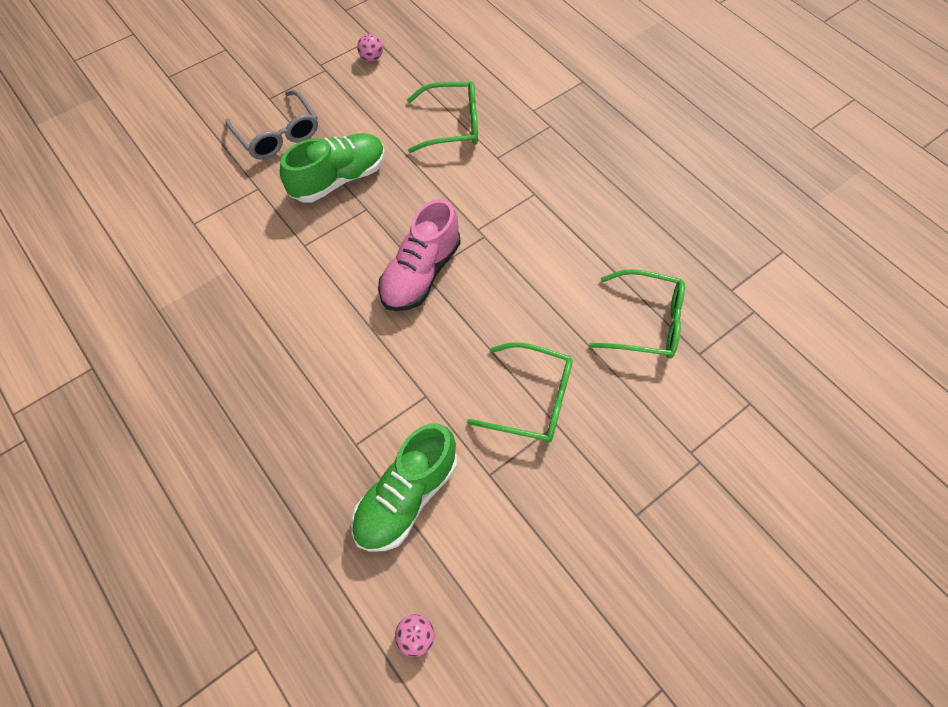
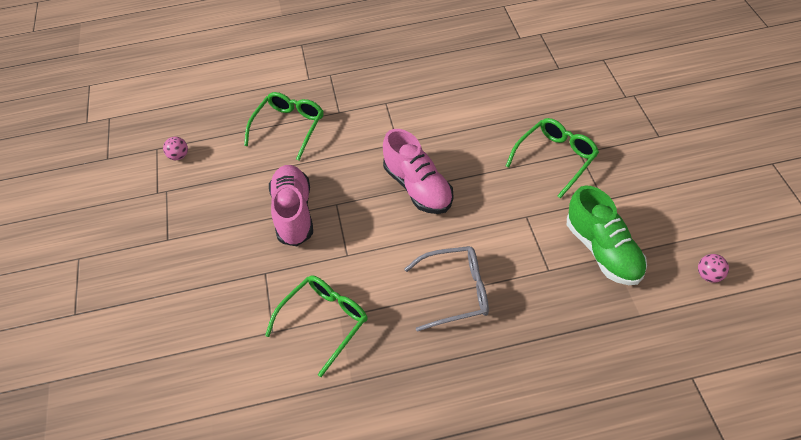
camera: 60 degrees left, 10 degrees down
(277, 134) = (215, 243): grey glasses -> grey glasses (456, 292)
(339, 179) = (294, 213): green shoe -> pink shoe
(646, 322) = (523, 83): green glasses -> green glasses (324, 322)

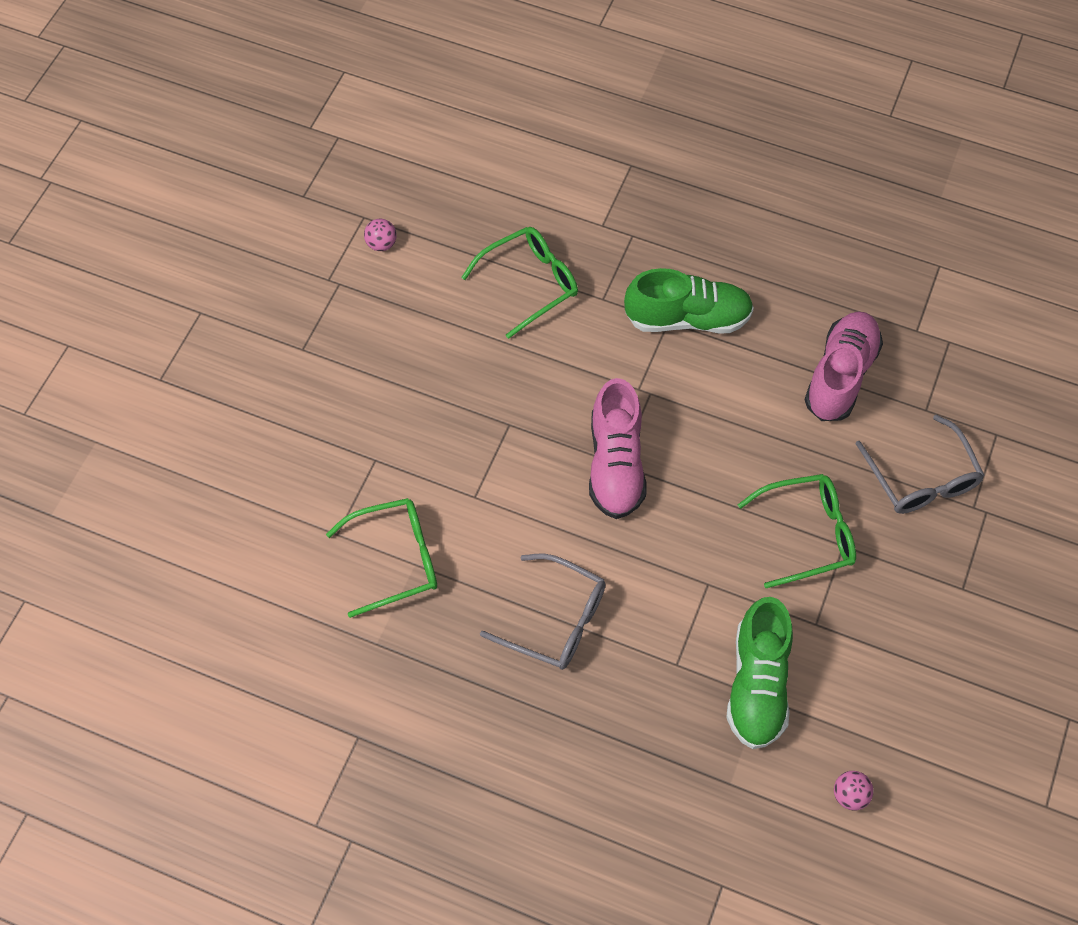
camera: 30 degrees right, 10 degrees up
(294, 213) = (455, 405): pink shoe -> pink shoe (840, 376)
(395, 95) = (687, 318): none -> green shoe
(587, 99) = (921, 478): none -> grey glasses

